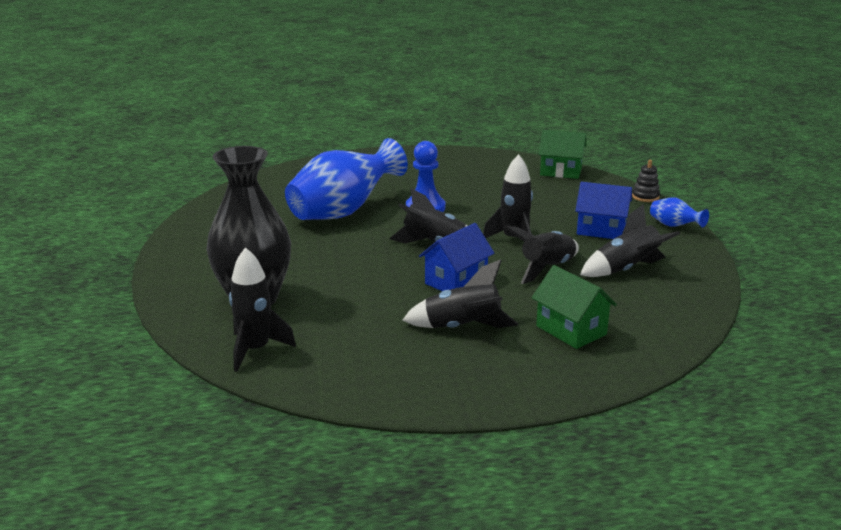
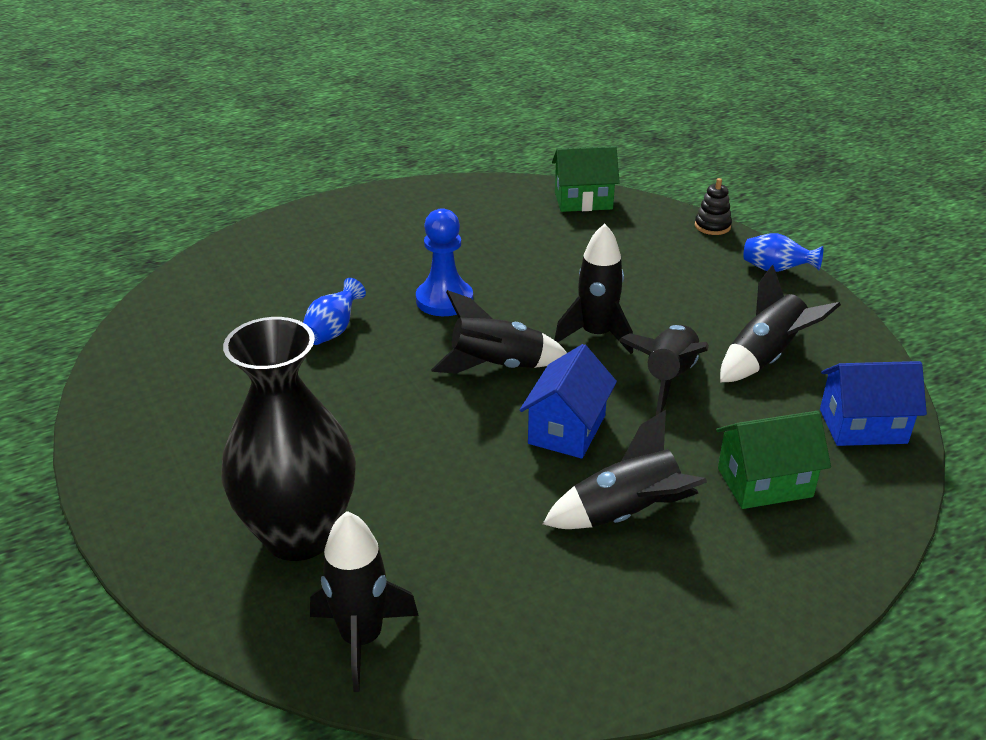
camera: 20 degrees left, 10 degrees up
(343, 212) = (333, 331): blue vase -> blue vase, size x0.43
(571, 330) = (764, 482): green house -> green house turned 45 degrees counterclockwise
(601, 230) = (694, 295): blue house -> blue house (862, 426)

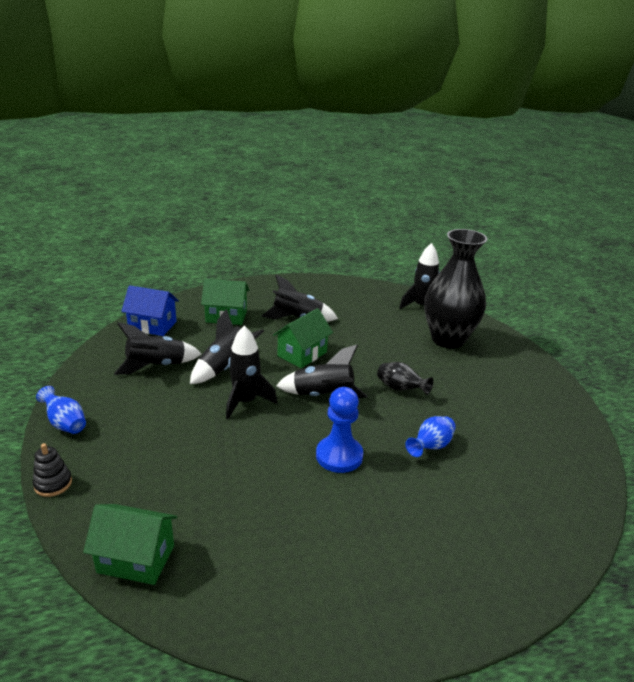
camera: 165 degrees left, 5 degrees down
(383, 402) = (400, 389): none -> black vase
(567, 429) = (302, 354): blue house -> green house

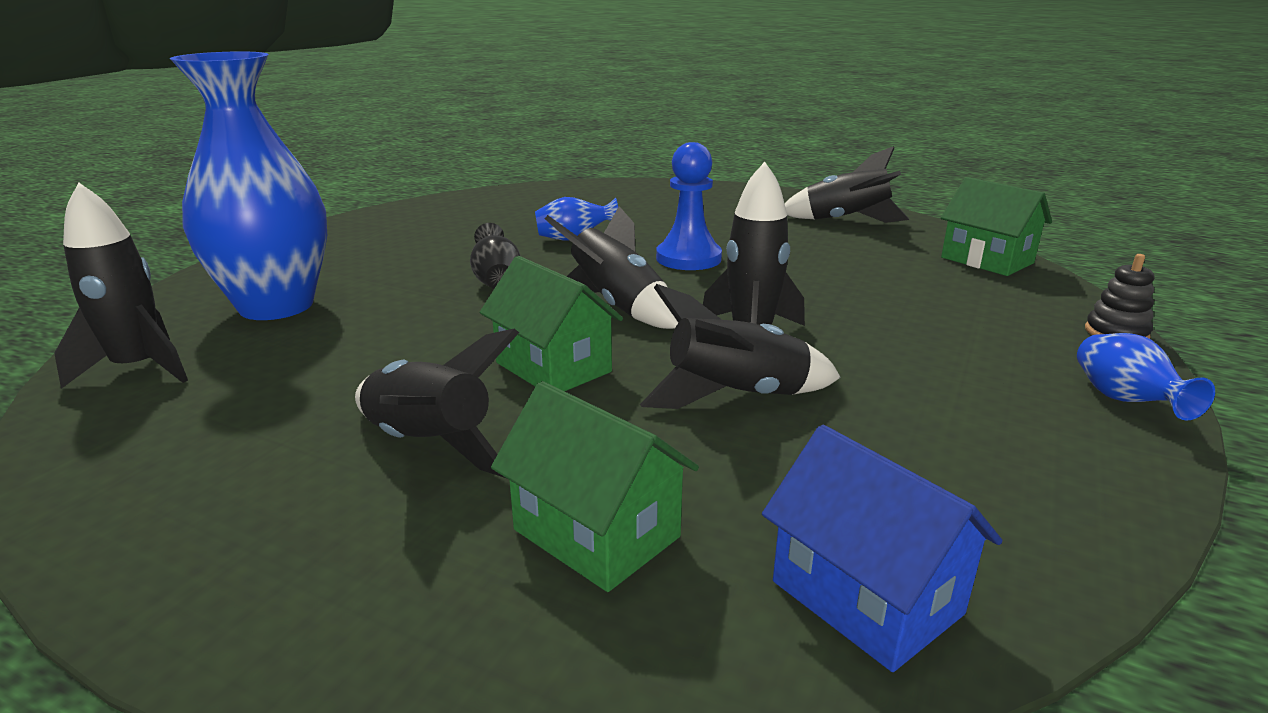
camera: 140 degrees left, 5 degrees down
(156, 366) = (898, 451): black rocket -> black rocket (845, 221)
(302, 354) = (553, 367): green house -> green house turned 60 degrees clockwise
(448, 339) = (276, 306): black vase -> blue vase

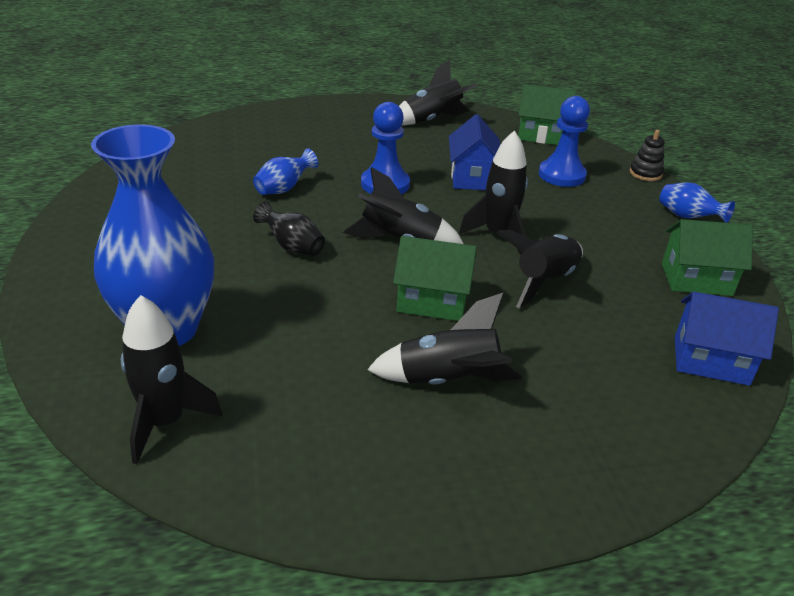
camera: 40 degrees left, 10 degrees up
(596, 533) = (590, 385): green house -> green house (696, 279)
(811, 276) = (472, 177): none -> blue house
(954, 302) = (561, 175): none -> blue pawn

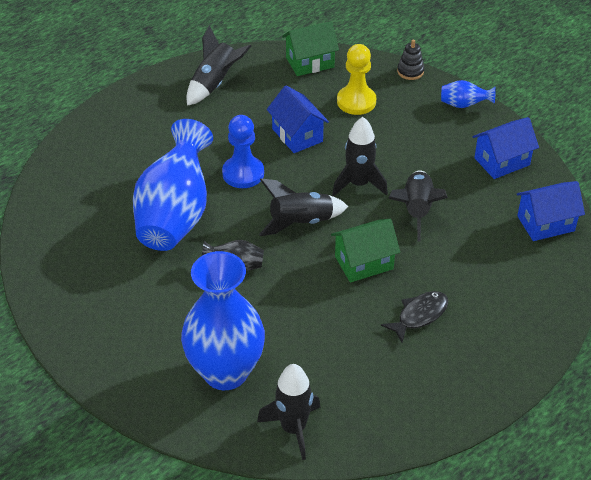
camera: 30 degrees left, 10 degrees up
(284, 189) = (175, 215): blue vase -> blue vase, size x2.34
(447, 380) = (419, 315): black rocket -> black fish
(561, 175) = (356, 101): blue pawn -> yellow pawn
(696, 279) = (502, 161): green house -> blue house

